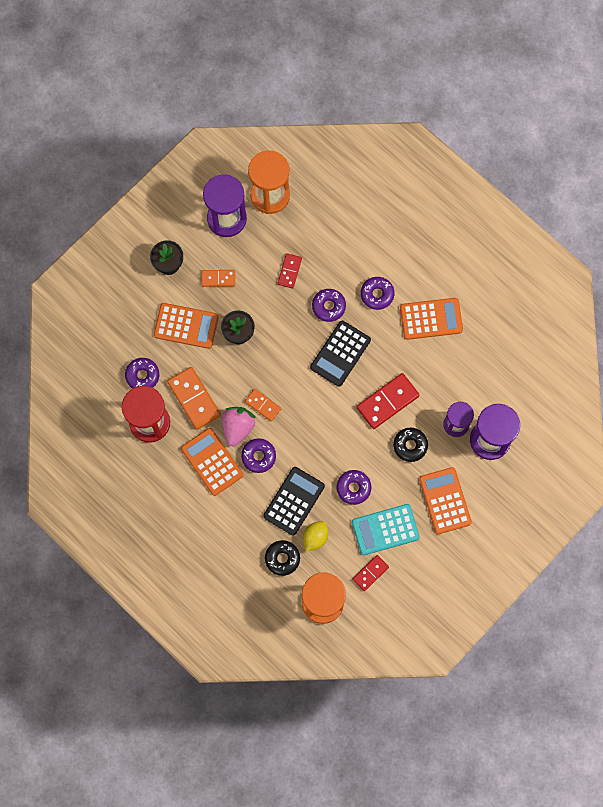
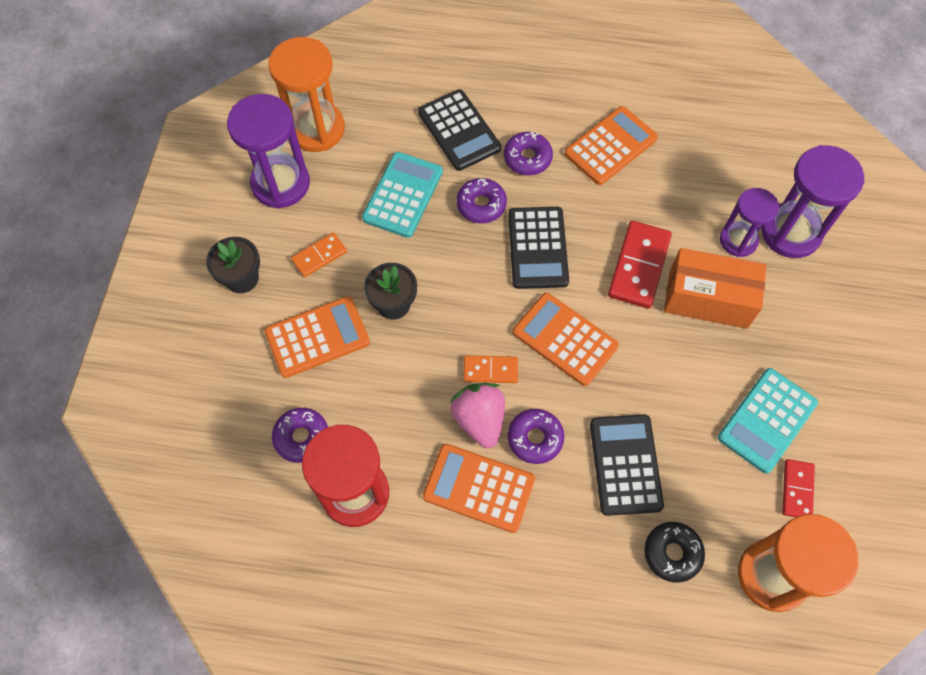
camera: 35 degrees left, 10 degrees down
(194, 398) = (394, 421): orange domino -> none
(289, 271) = (403, 195): red domino -> turquoise calculator
(315, 537) = (691, 493): yellow lemon -> none
(351, 250) = (459, 130): none -> black calculator
(353, 488) = (685, 396): purple donut -> none
(410, 445) = (708, 299): black donut -> orange box
(445, 500) = (804, 335): orange calculator -> orange calculator (565, 339)

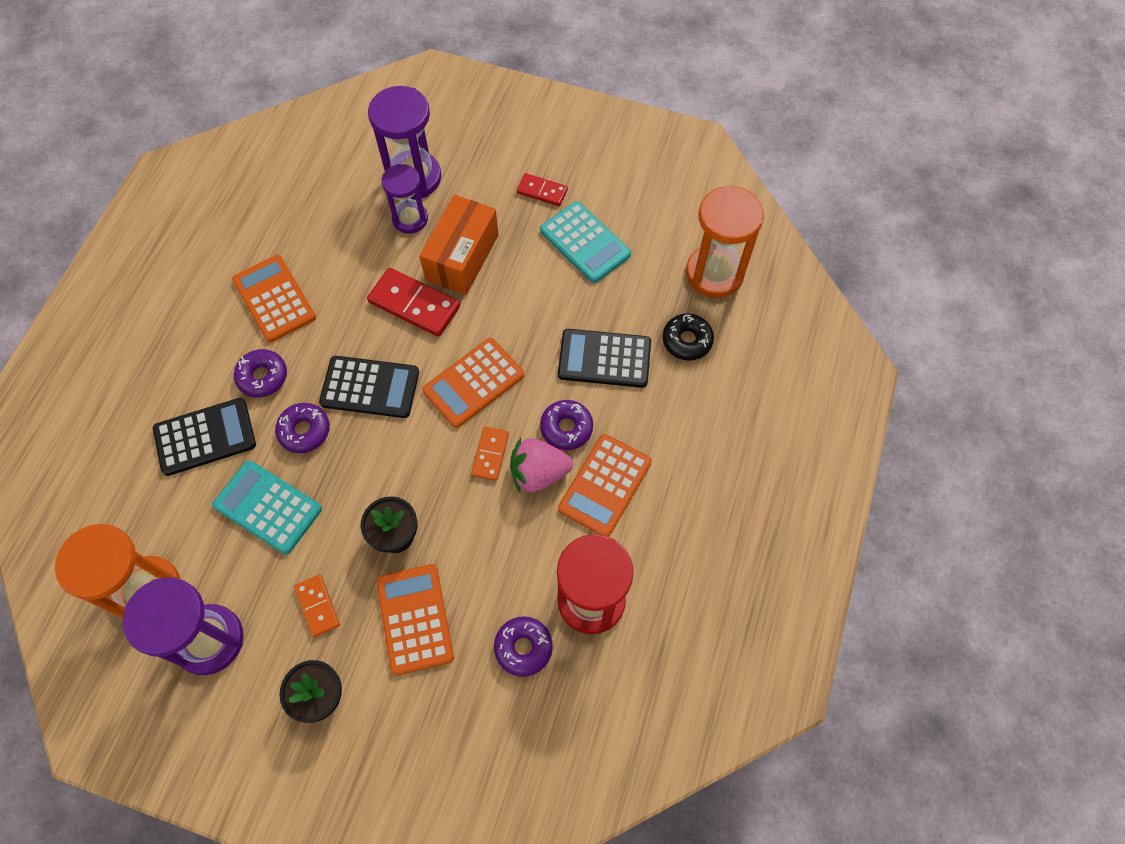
camera: 80 degrees left, 0 degrees up
(797, 490) = (648, 237): red domino -> red domino (542, 191)

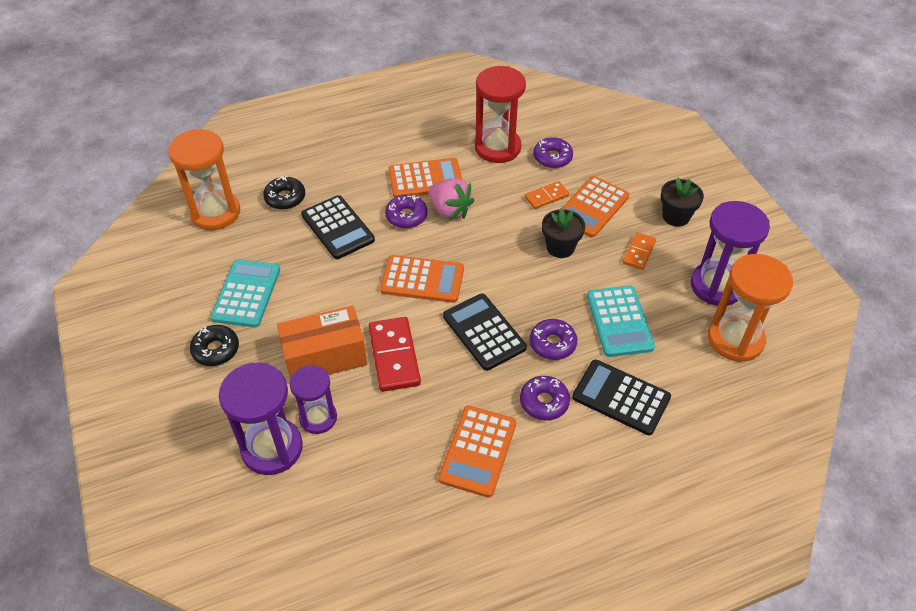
camera: 130 degrees left, 15 degrees down
(490, 454) = (462, 239): orange domino -> orange domino (546, 197)
(542, 191) = (216, 350): red domino -> black donut

